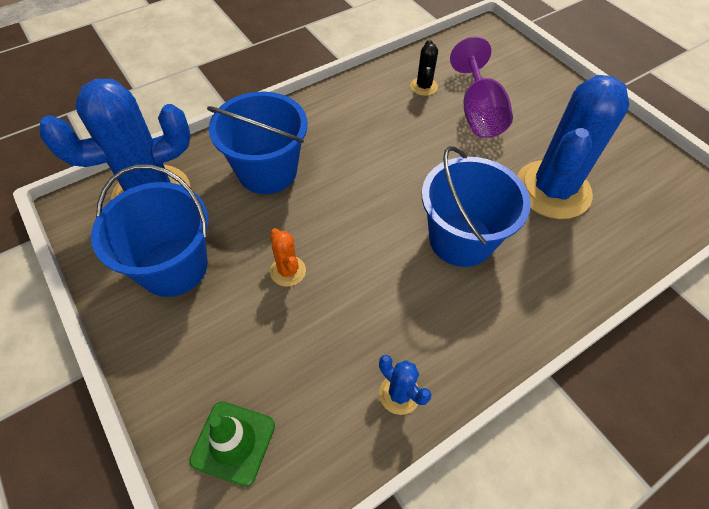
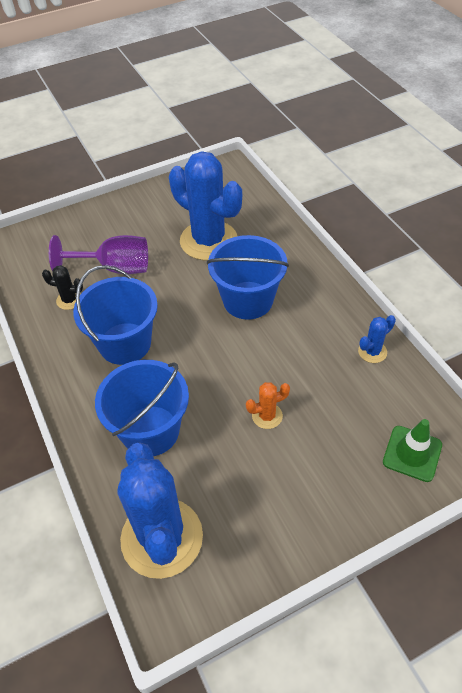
camera: 80 degrees left, 5 degrees down
(173, 267) = (255, 508): blue bucket -> blue bucket (125, 343)

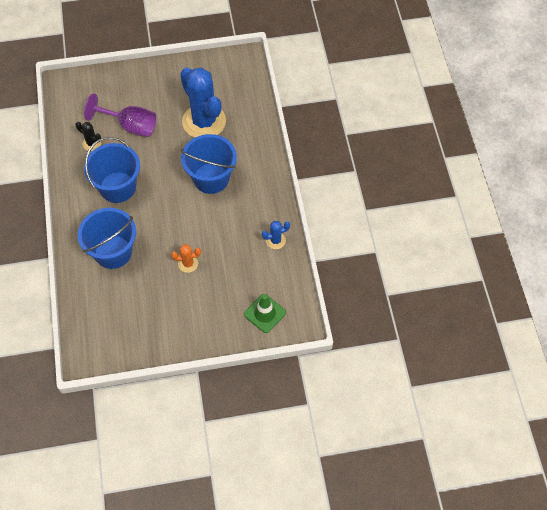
camera: 15 degrees right, 10 degrees up
(162, 537) = (97, 317): blue cactus -> none

